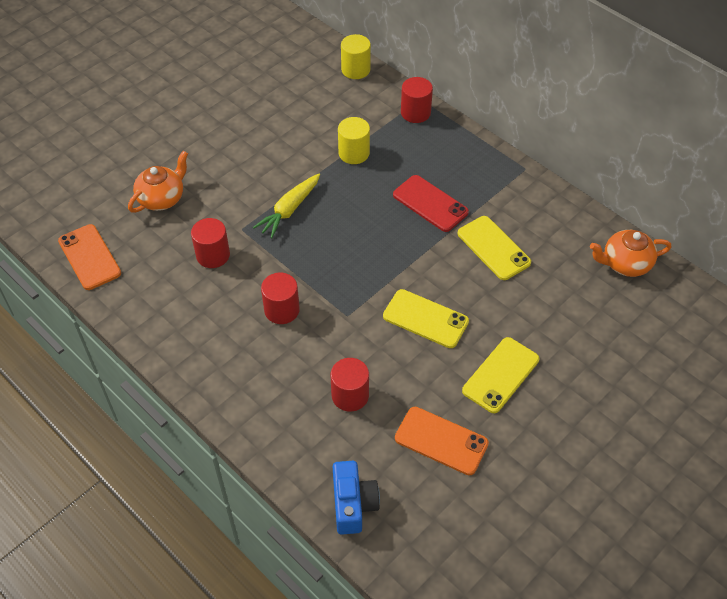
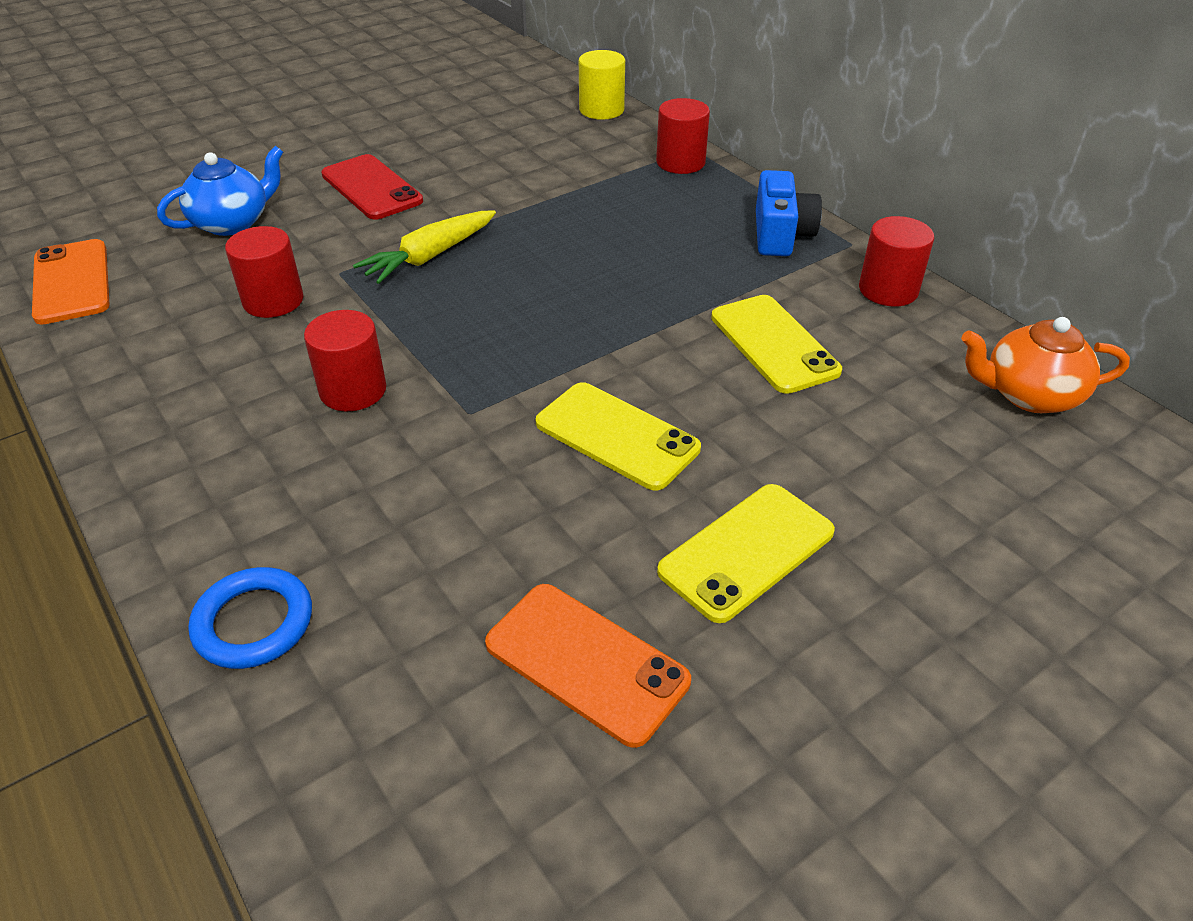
camera: 10 degrees right, 10 degrees down
(162, 198) = (232, 223): orange teapot -> blue teapot
(286, 445) = (253, 623): none -> blue ring
(350, 395) = (423, 547): red cylinder -> red cylinder (888, 290)
(353, 504) = (343, 770): blue camera -> blue camera (781, 234)
(354, 153) = (564, 199): yellow cylinder -> none
(430, 204) = (673, 272): red phone -> red phone (371, 188)

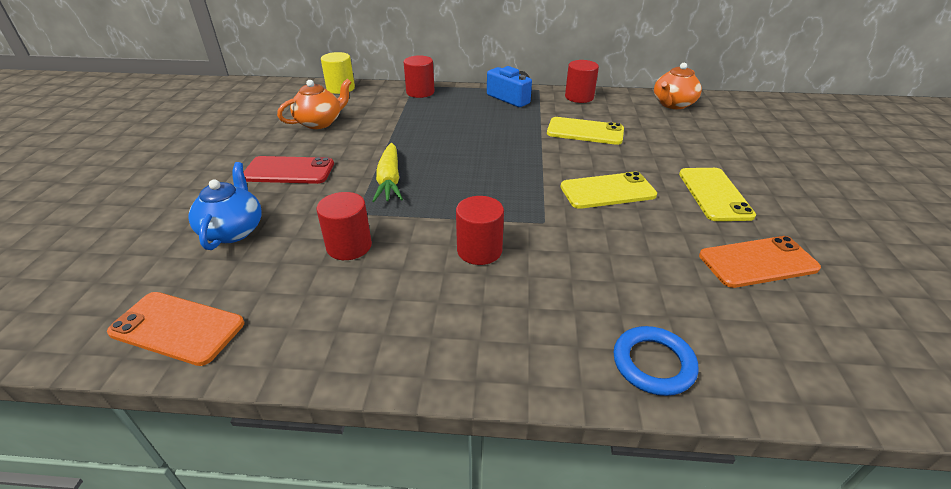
camera: 50 degrees left, 5 degrees down
(498, 145) = (320, 122): none -> orange teapot

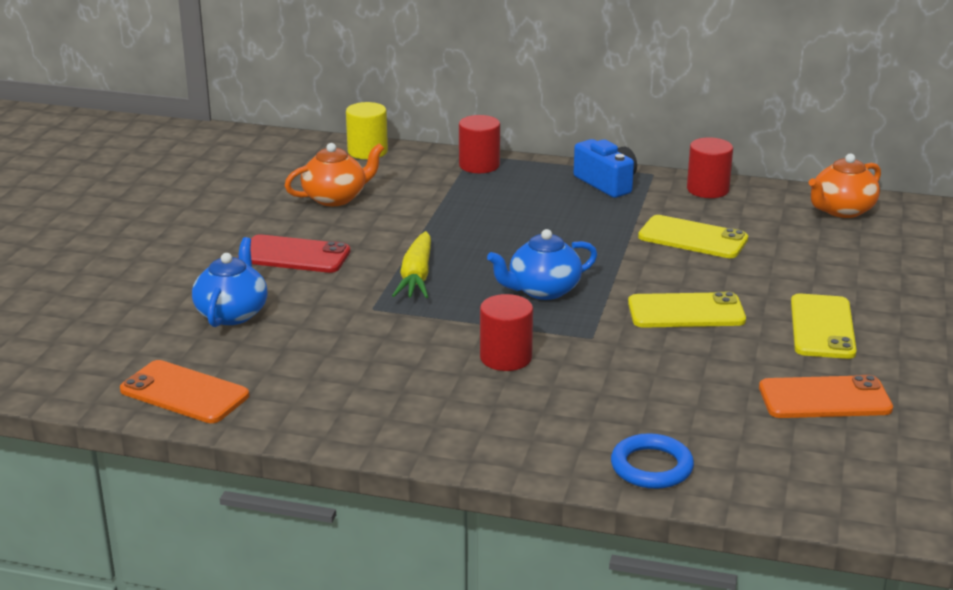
camera: 10 degrees right, 10 degrees down
(349, 246) = (360, 340): red cylinder -> none
(491, 183) = (543, 290): none -> blue teapot

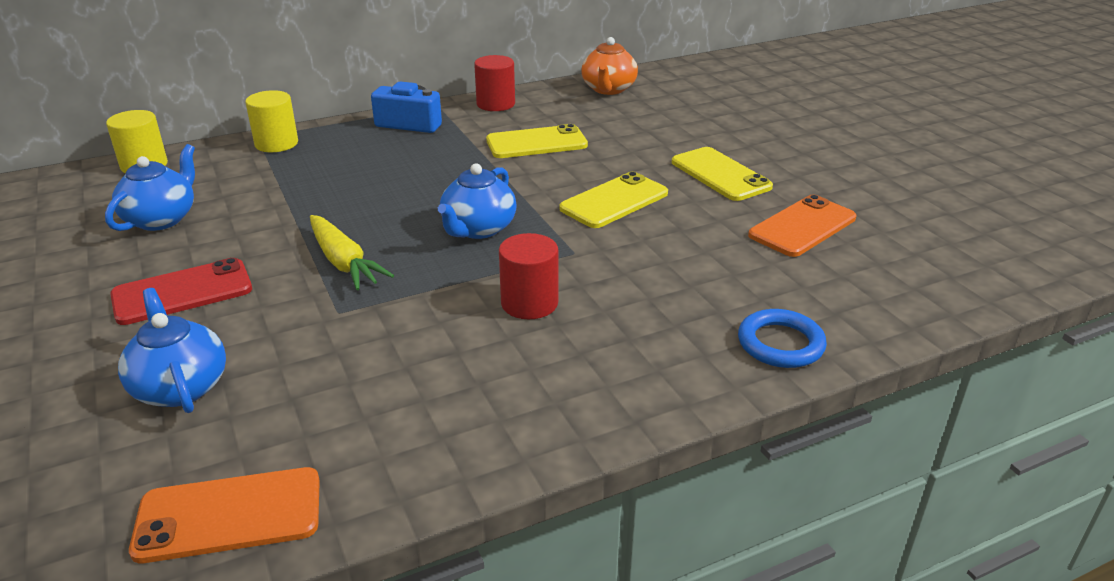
camera: 40 degrees left, 5 degrees up
(336, 198) = (161, 219): orange teapot -> blue teapot
(479, 165) = (276, 144): red cylinder -> yellow cylinder

